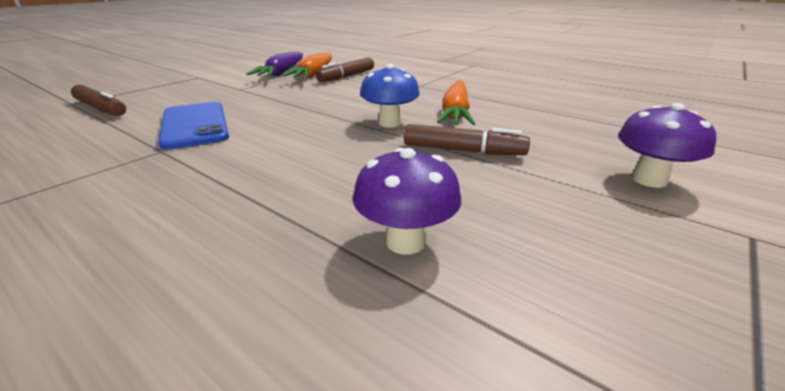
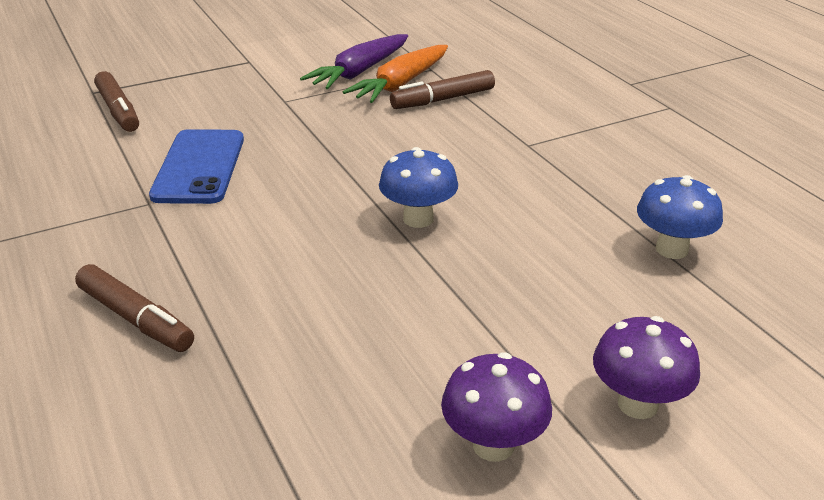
camera: 25 degrees right, 5 degrees up
(405, 242) = (294, 392): purple mushroom -> purple mushroom (493, 445)
(455, 113) = (523, 219): orange carrot -> none
(463, 150) = (462, 292): brown marker -> brown marker (135, 318)
(553, 110) = (671, 249): none -> blue mushroom

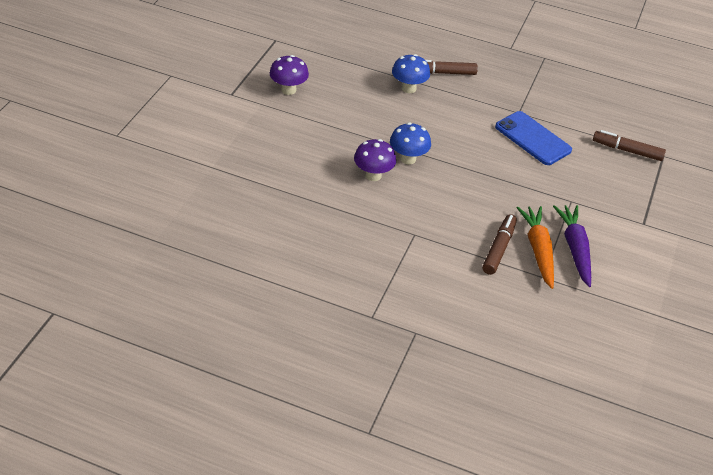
camera: 135 degrees right, 10 degrees up
(637, 404) = (255, 122): purple mushroom -> purple mushroom (373, 175)
(671, 249) = (290, 196): blue mushroom -> blue mushroom (408, 88)

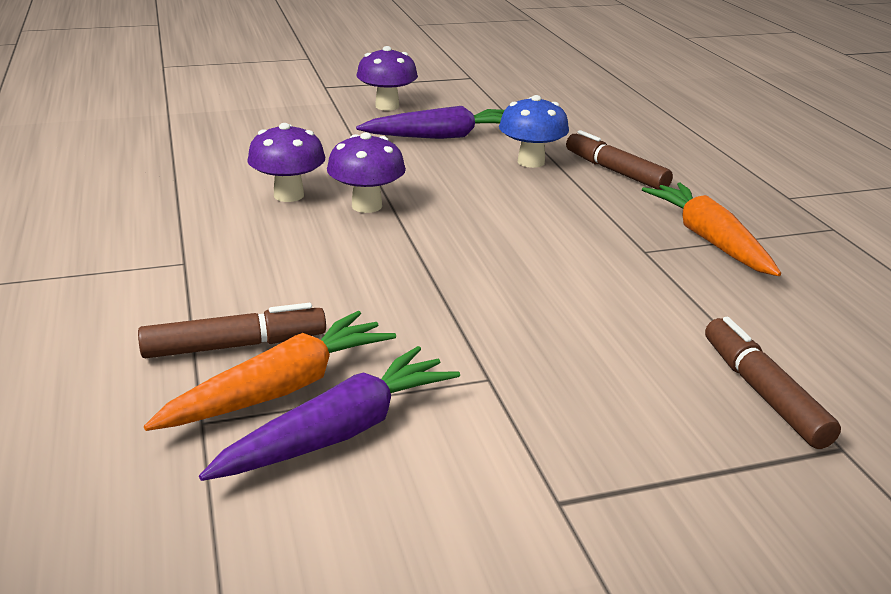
camera: 55 degrees right, 15 degrees down
(350, 96) = (441, 136): none -> purple carrot
(408, 159) = (367, 206): blue mushroom -> purple mushroom
(525, 92) = (709, 240): none -> orange carrot
(533, 138) = (600, 283): blue phone -> none

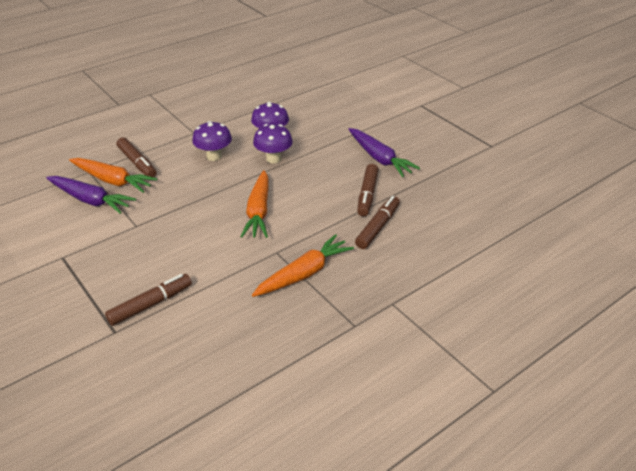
camera: 70 degrees right, 10 degrees up
(387, 106) = (409, 131): purple mushroom -> purple mushroom (214, 156)
(521, 245) = (258, 211): none -> orange carrot
(531, 162) = (367, 195): blue mushroom -> brown marker

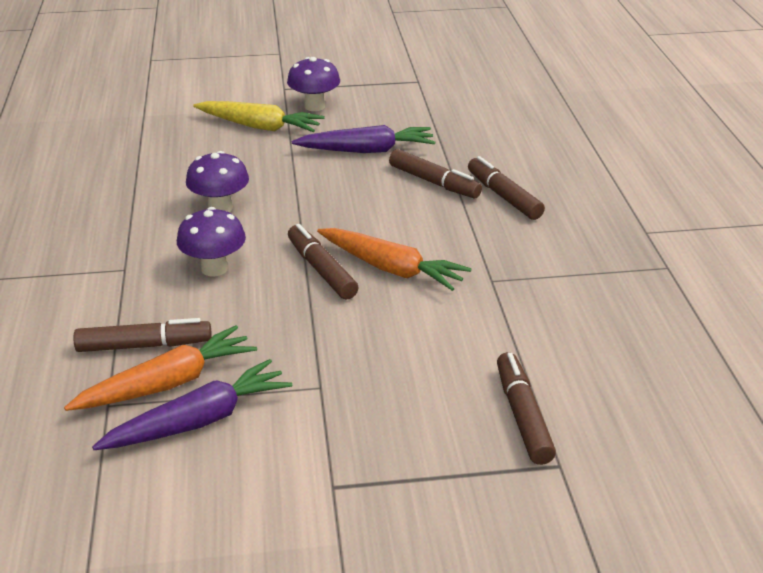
camera: 60 degrees left, 5 degrees down
(238, 189) = (321, 270): none -> brown marker
(273, 159) = (279, 222): purple mushroom -> purple mushroom (314, 106)
(303, 274) = (551, 273): orange carrot -> none
(367, 115) = (259, 126): none -> yellow carrot

